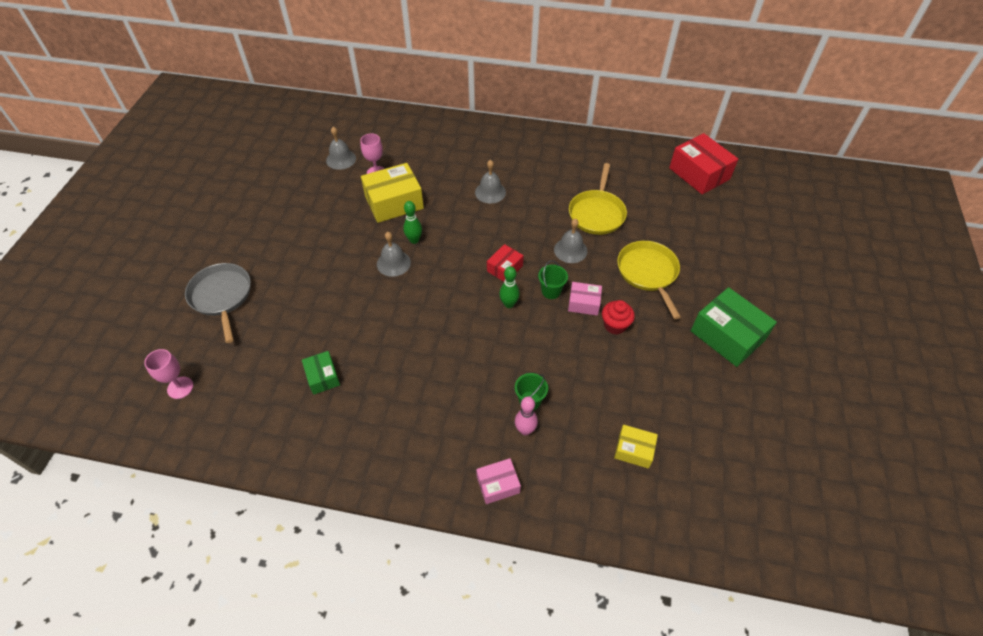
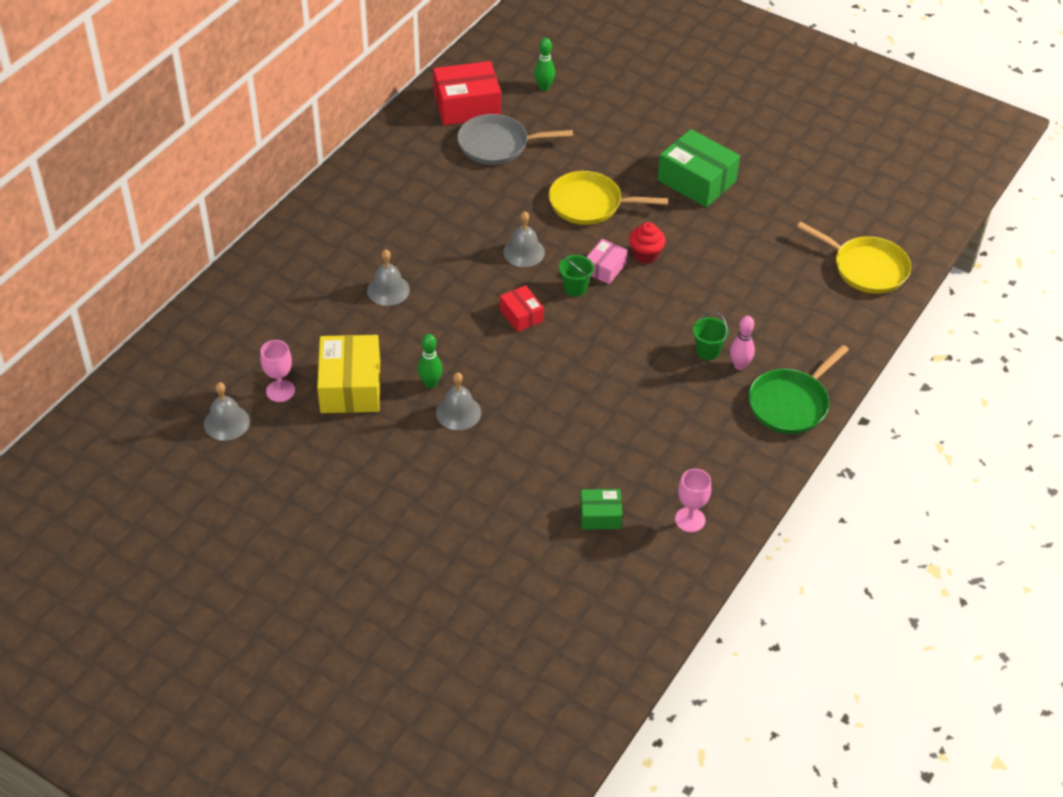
camera: 70 degrees left, 5 degrees down
(180, 387) = (553, 657): pink goblet -> pink goblet (690, 520)
(222, 296) = (423, 597): grey pan -> grey pan (497, 145)
(498, 485) = (790, 404): pink box -> green pan
(509, 304) = (575, 328): green bowling pin -> green bowling pin (544, 87)
(597, 213) = (480, 210): yellow pan -> yellow pan (866, 268)
(634, 450) = (792, 295): yellow box -> none
(727, 335) = (696, 181): green box -> green box turned 60 degrees clockwise

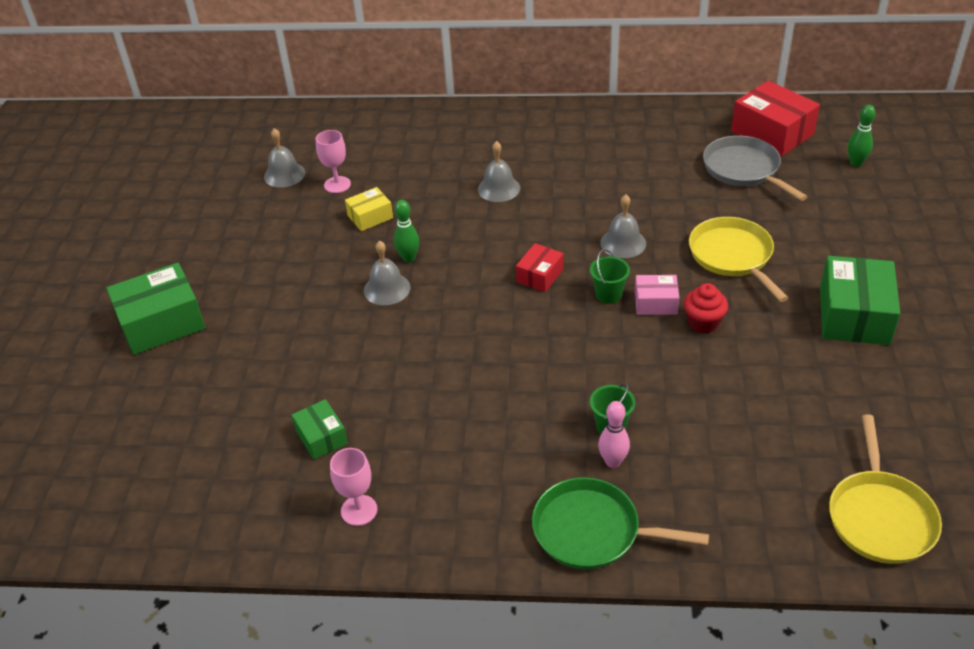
camera: 65 degrees right, 5 degrees down
(350, 386) = (370, 217): yellow box -> yellow box, size x0.54
(374, 580) = (161, 323): none -> green box

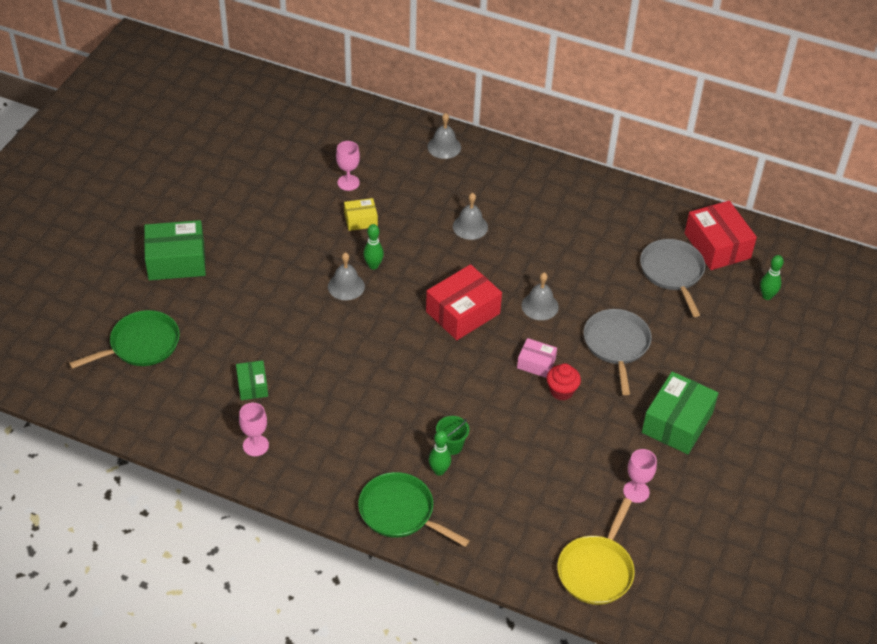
camera: 15 degrees right, 5 degrees up
(151, 434) = (141, 345): none -> green pan
(284, 174) = (312, 160): grey bell -> grey bell (444, 147)
(540, 275) = (463, 312): red box -> red box, size x1.85
(608, 294) = (505, 345): green bucket -> none
(613, 462) = (439, 471): pink bowling pin -> green bowling pin
(732, 256) = (616, 344): yellow pan -> grey pan
(861, 406) = (636, 491): none -> pink goblet

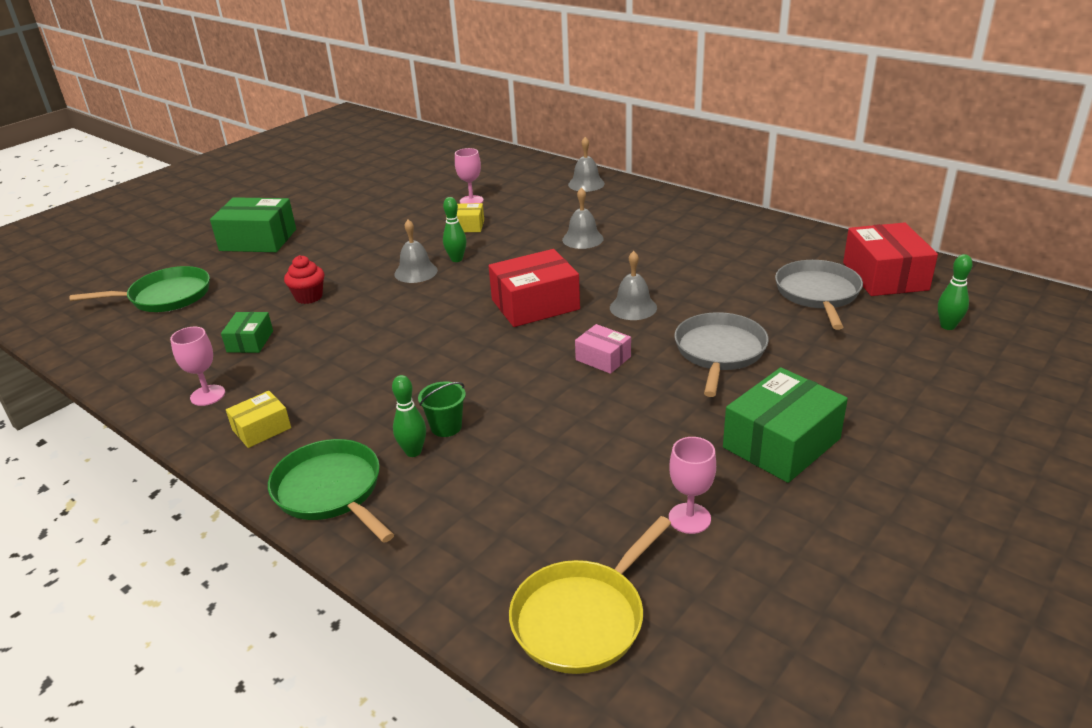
camera: 20 degrees right, 15 degrees down
(318, 469) = (261, 429): none -> yellow box
(561, 391) = (624, 389): red cupcake -> red cupcake (309, 297)

